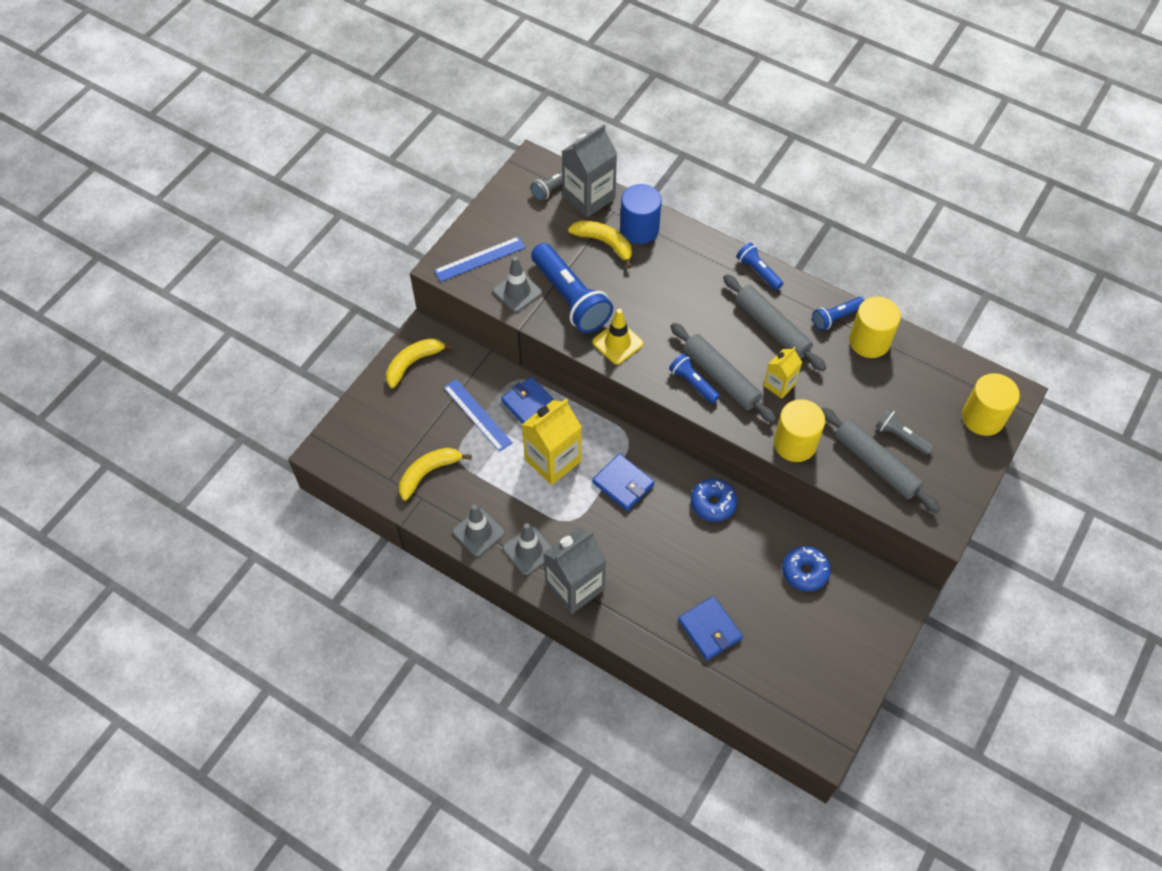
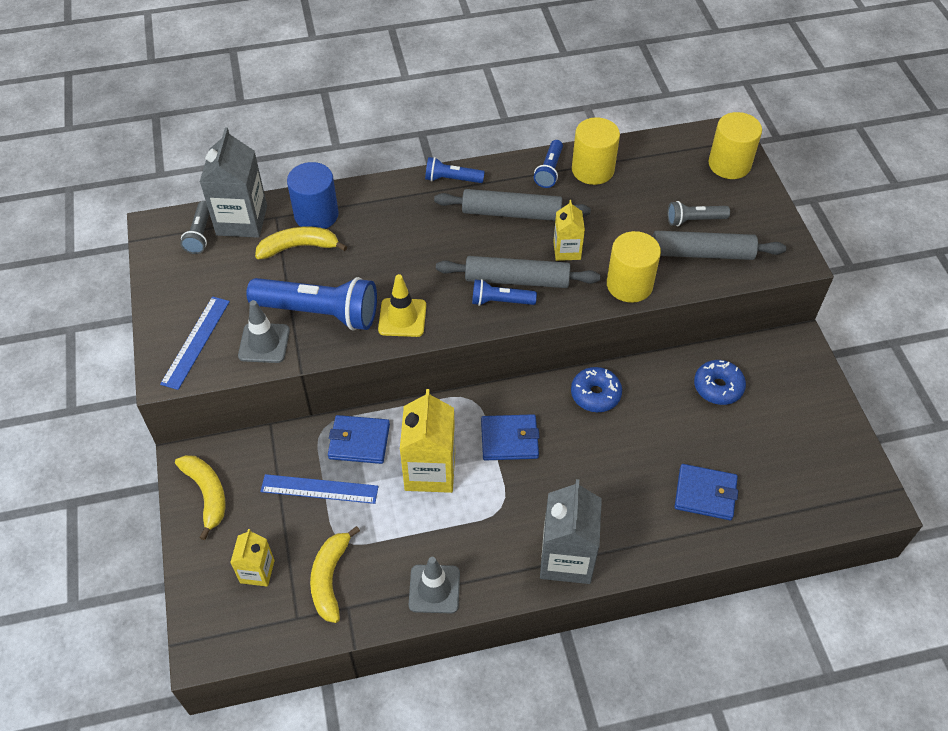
camera: 45 degrees left, 5 degrees down
(394, 433) = (257, 571): none -> yellow carton
(413, 363) = (207, 494): yellow banana -> yellow banana turned 150 degrees clockwise
(528, 550) = (495, 564): grey traffic cone -> none

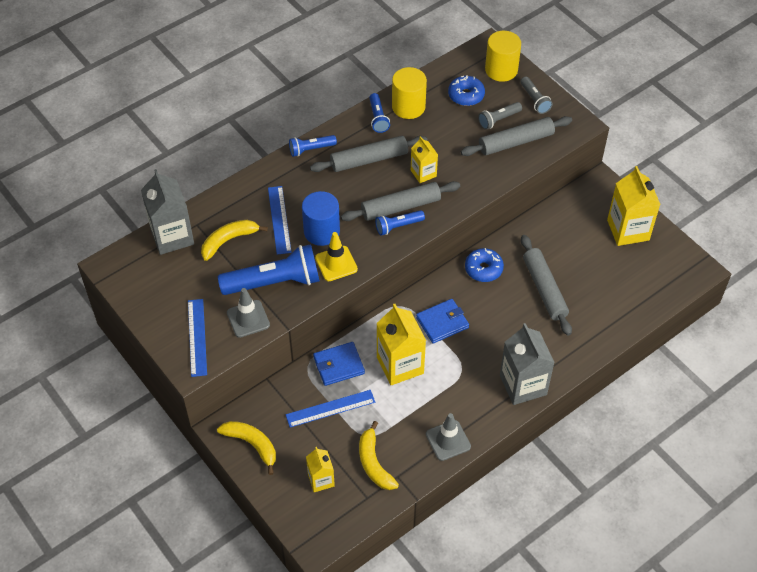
camera: 25 degrees left, 0 degrees up
(200, 234) = (147, 258): grey flashlight -> grey flashlight (534, 100)
(316, 215) = (226, 212): blue cylinder -> blue cylinder (321, 231)
(368, 244) = (279, 219): none -> blue ruler
(629, 285) = (479, 182): yellow cylinder -> none
(658, 448) = (544, 289): none -> grey rolling pin
(705, 494) = (589, 307): blue wallet -> none
(718, 387) = (562, 232): blue donut -> blue donut (466, 95)
(806, 415) = (628, 230): none -> yellow carton

